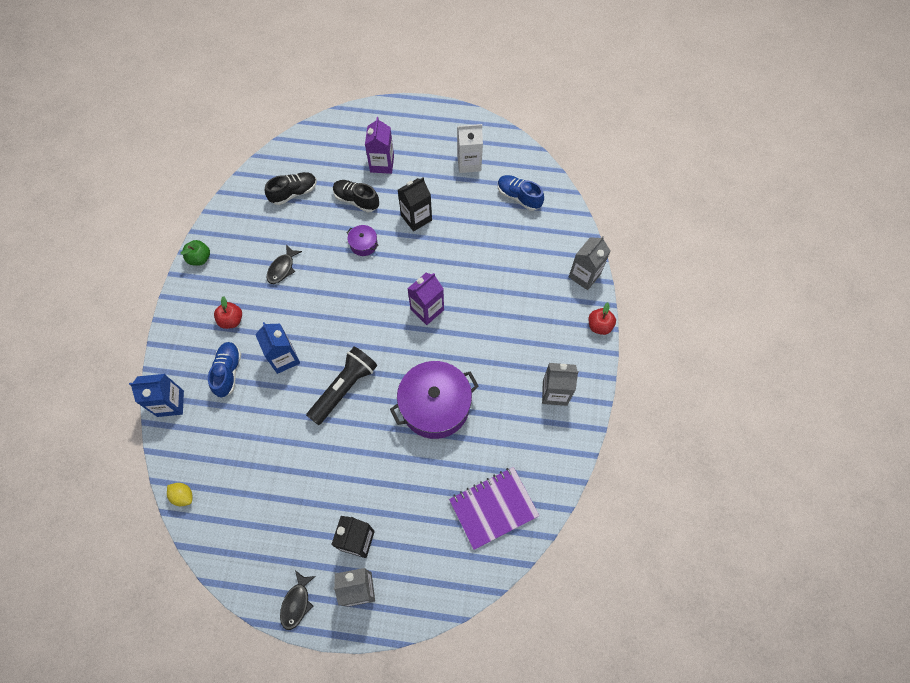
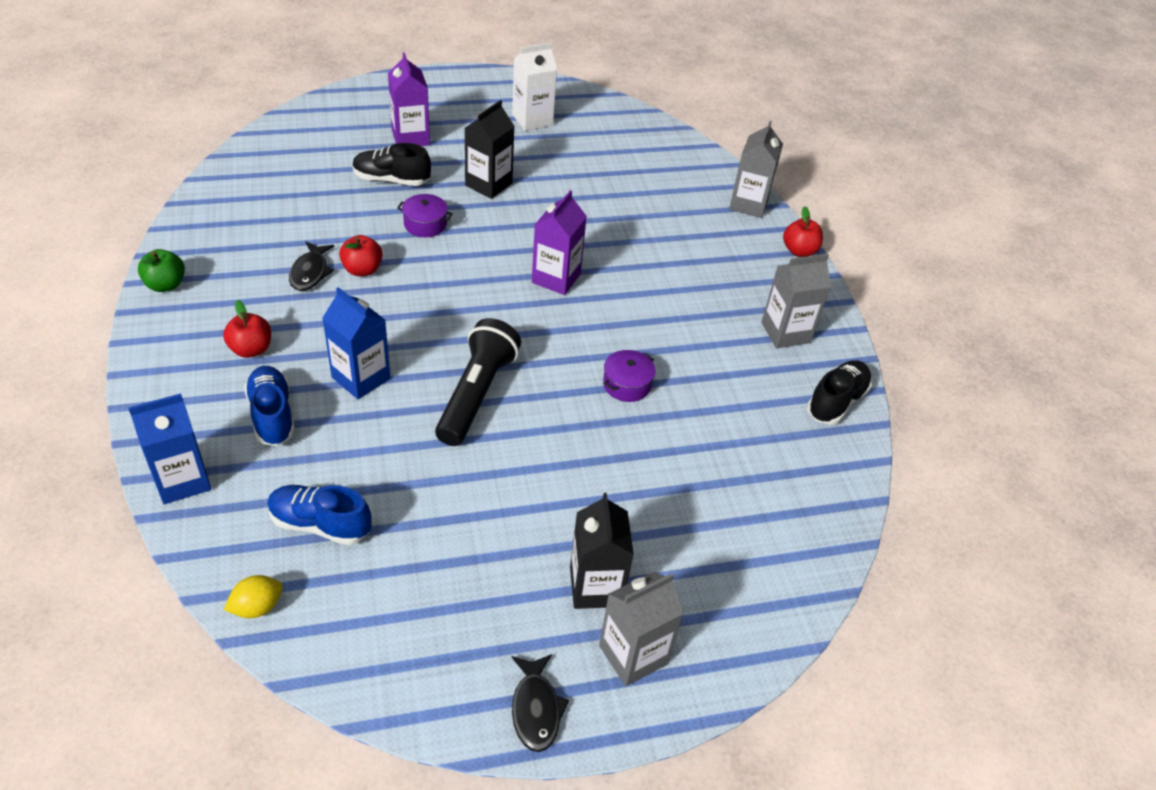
camera: 25 degrees left, 20 degrees down
(183, 496) = (257, 607): yellow lemon -> yellow lemon turned 45 degrees counterclockwise
(294, 193) = (291, 186): black shoe -> black shoe (836, 402)
(313, 273) = (362, 270): none -> red apple
(435, 406) = (627, 384): purple pot -> purple pot, size x0.44
(493, 508) = (780, 486): purple notebook -> none
(519, 197) = (617, 142): blue shoe -> blue shoe (320, 524)

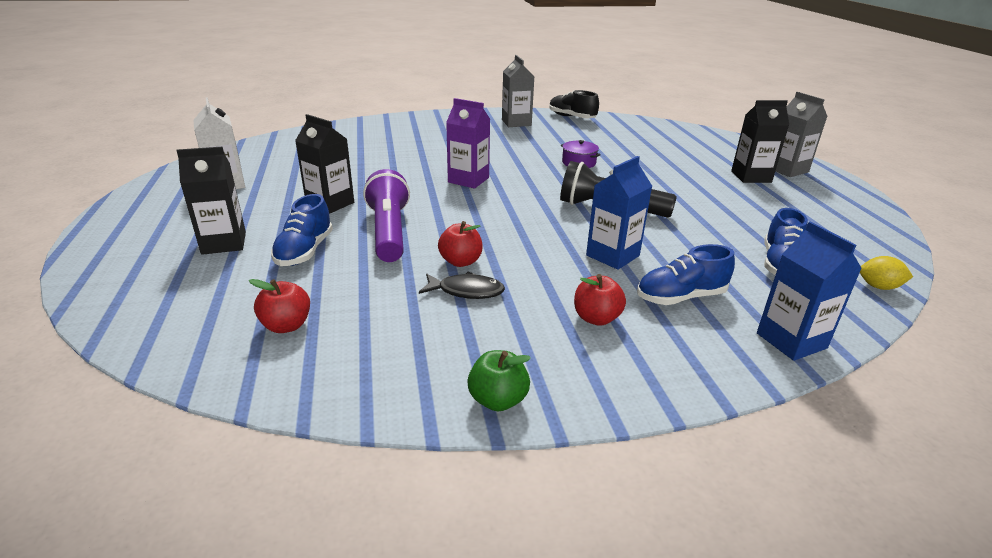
camera: 85 degrees left, 15 degrees down
(257, 607) = (878, 287): yellow lemon -> yellow lemon turned 45 degrees counterclockwise
(391, 180) = (304, 251): black shoe -> blue shoe
(410, 137) = (224, 243): purple carton -> black carton
(425, 224) = (389, 232): purple pot -> purple flashlight
(536, 709) = (847, 193): black fish -> none
(748, 204) = (383, 122): grey carton -> none
(799, 251) = (436, 114): red apple -> red apple (286, 325)

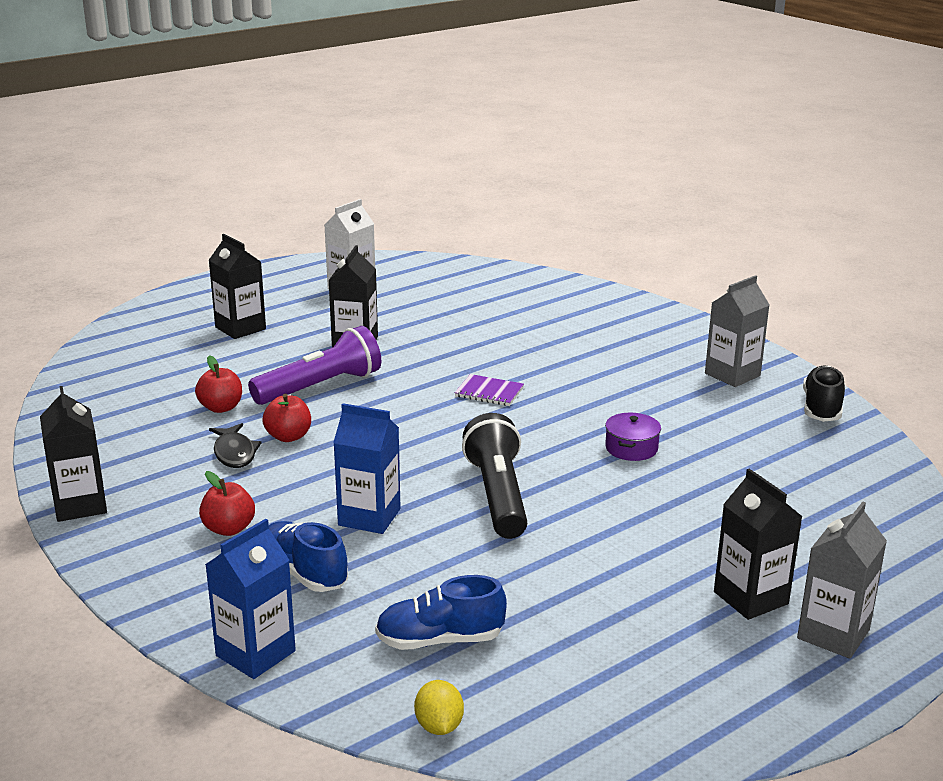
camera: 65 degrees right, 5 degrees down
(286, 325) = (134, 395): red apple -> red apple (221, 408)
(304, 251) = (251, 363): blue shoe -> none
(468, 180) = (489, 392): purple carton -> purple notebook
(498, 400) = (80, 505): green apple -> black carton

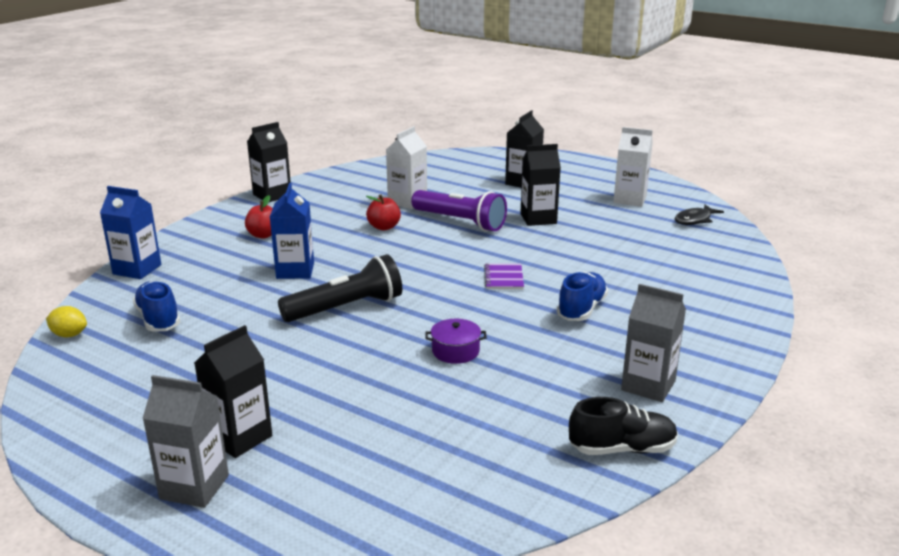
camera: 70 degrees right, 0 degrees up
(221, 408) = (407, 201): red apple -> white carton
(234, 453) = (352, 217): black fish -> black fish (694, 220)
(304, 573) = (223, 265): blue shoe -> blue shoe (581, 309)
(439, 726) = (69, 335): yellow lemon -> yellow lemon turned 45 degrees clockwise

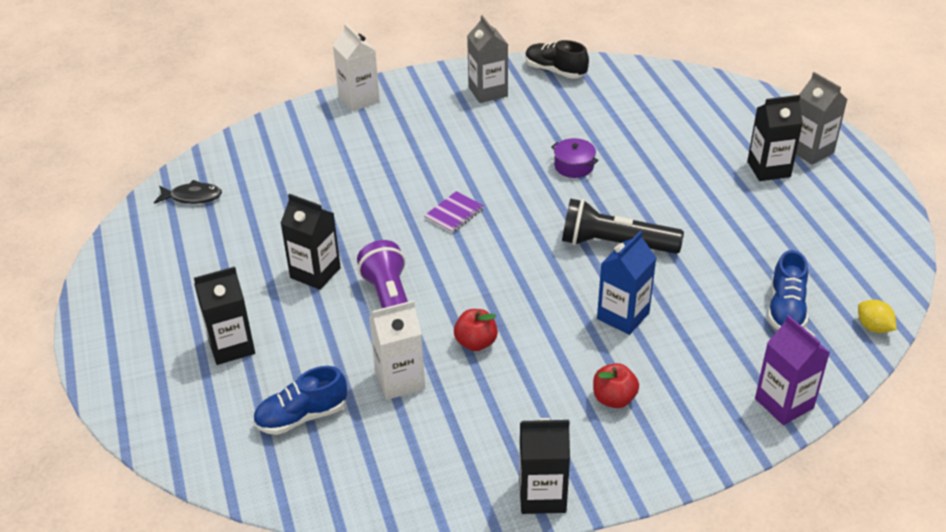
camera: 140 degrees left, 15 degrees up
(137, 269) = (784, 403): blue carton -> purple carton
(581, 309) = (442, 157): blue shoe -> blue shoe (301, 416)
(630, 199) = (187, 254): white carton -> white carton (359, 99)

